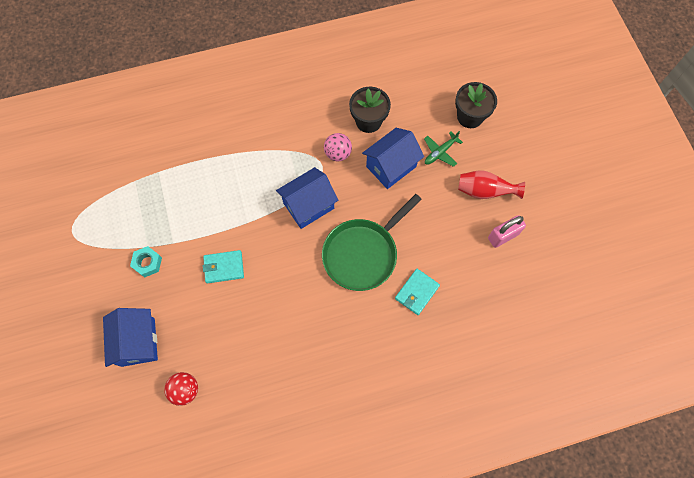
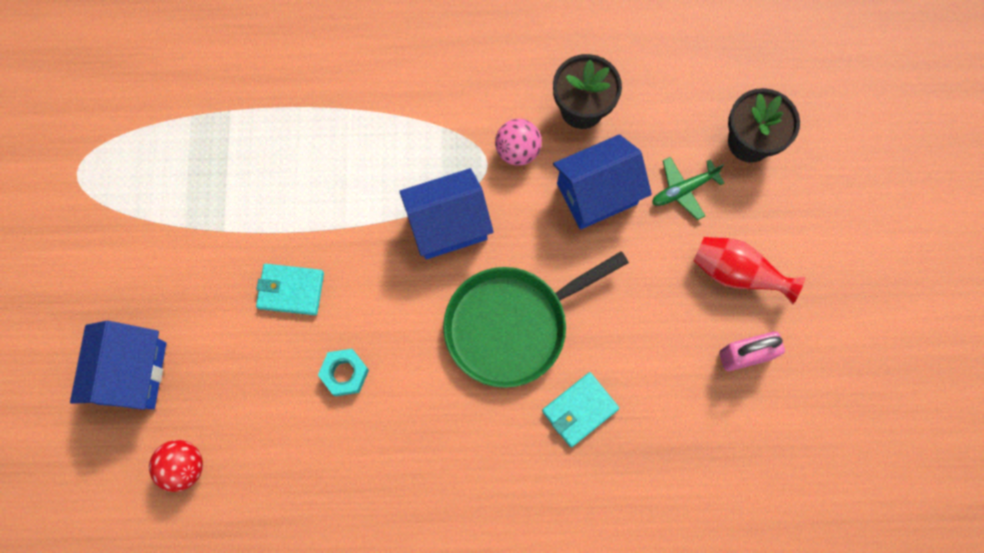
camera: 15 degrees right, 5 degrees up
(147, 263) = (177, 253): turquoise nut -> turquoise nut (344, 373)

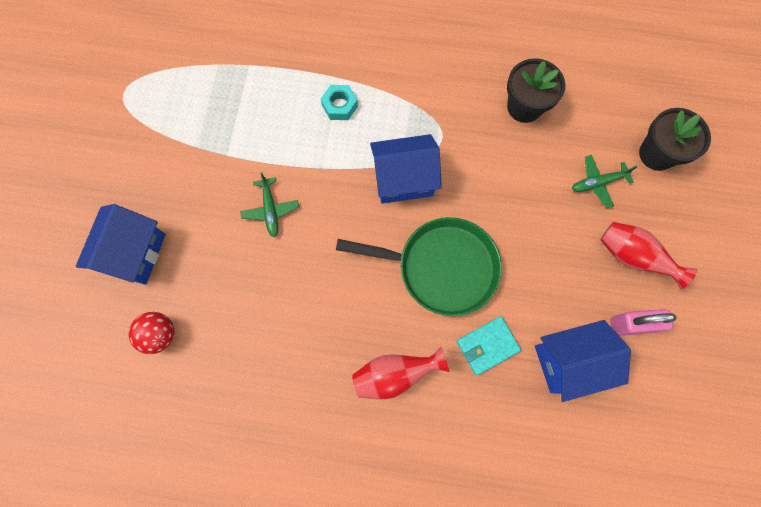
camera: 10 degrees right, 0 degrees up
(291, 290) = (270, 210): turquoise wallet -> green plane
(344, 373) = (301, 282): turquoise nut -> turquoise nut (339, 105)
(475, 463) = (395, 374): none -> red vase
(511, 325) = (442, 267): green pan -> green pan turned 150 degrees counterclockwise
(517, 151) = (468, 131): pink ball -> none
(597, 193) = (526, 174): blue house -> blue house (569, 361)

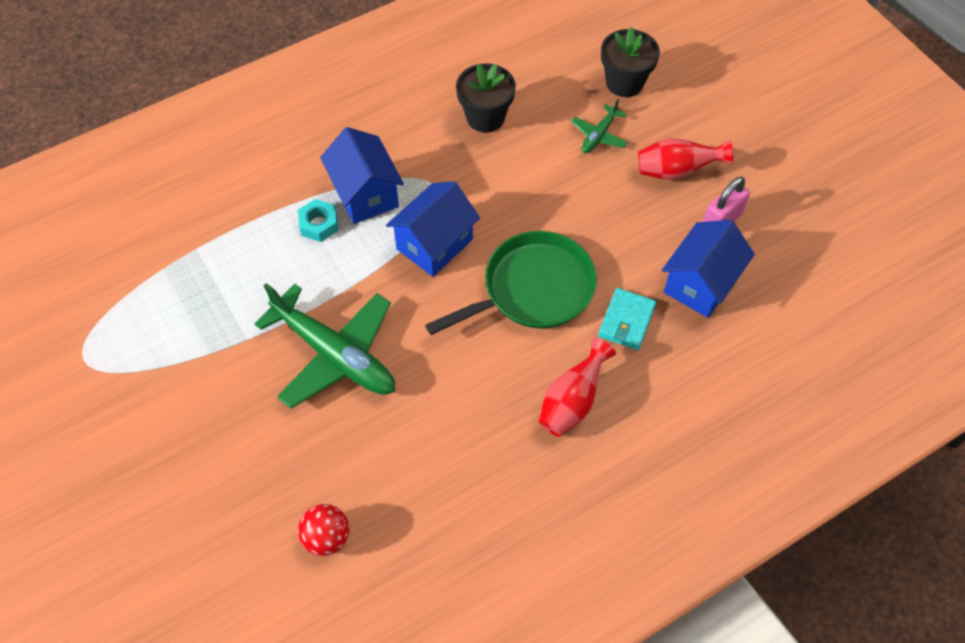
camera: 40 degrees left, 15 degrees down
(135, 253) = (233, 488): blue house -> blue house (365, 194)
(270, 210) = (334, 354): green plane -> green plane, size x2.15

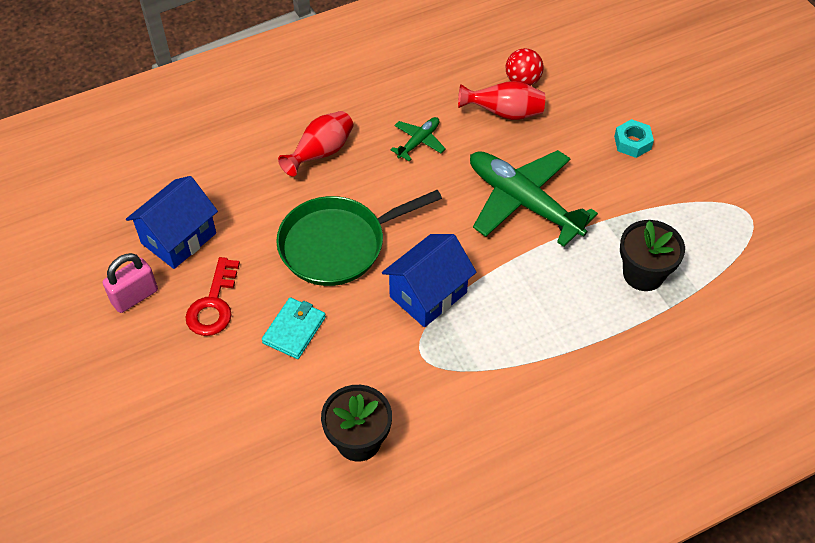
camera: 175 degrees left, 5 degrees down
(319, 224) = (546, 324): turquoise nut -> turquoise nut (632, 142)
(365, 194) = (498, 354): blue house -> none
(599, 135) = (232, 406): green plane -> green plane (418, 142)
(624, 82) = (181, 477): black flower pot -> black flower pot (643, 274)
(626, 321) = (257, 211): turquoise wallet -> turquoise wallet (294, 330)
(642, 219) = (213, 304): none -> red key
(676, 171) = (160, 355): red vase -> red vase (504, 113)

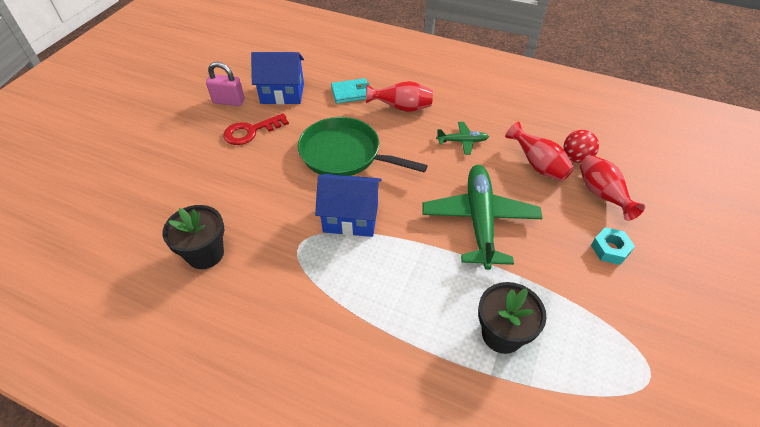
camera: 50 degrees right, 5 degrees down
(294, 330) = (263, 173): turquoise wallet -> turquoise wallet (351, 93)
(577, 100) = (601, 195): none -> red vase

